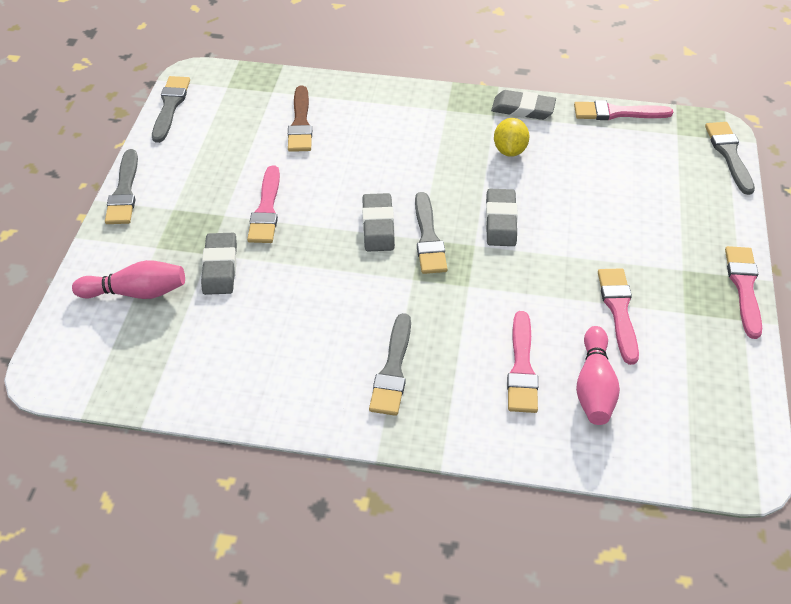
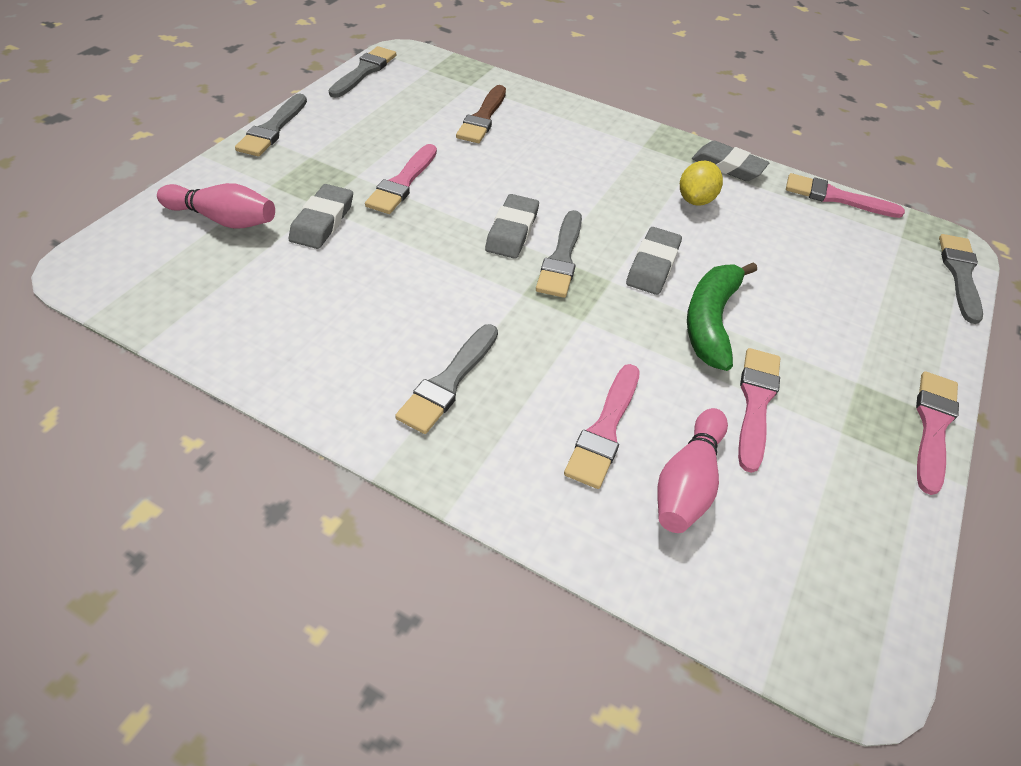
camera: 15 degrees right, 0 degrees up
(563, 255) = (711, 321): none -> green banana

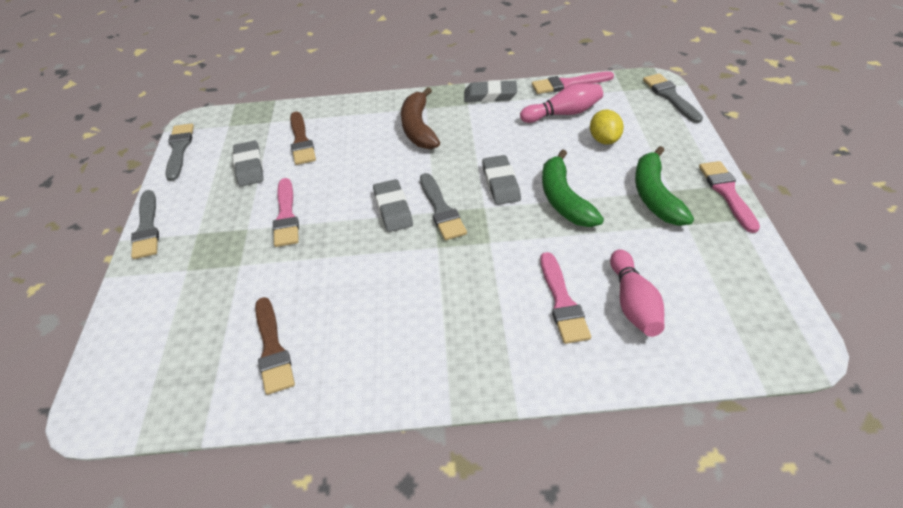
camera: 25 degrees left, 5 degrees down
(223, 219) = (174, 314): pink bowling pin -> pink bowling pin (563, 113)
(276, 301) = (272, 348): none -> brown brush
(322, 221) = (253, 274): grey eraser -> grey eraser (249, 167)
(449, 381) = (442, 330): grey brush -> none
(615, 162) = (418, 128): none -> brown banana
(695, 200) = (490, 127): yellow lemon -> yellow lemon (604, 140)
(756, 403) = (630, 234): pink brush -> none
(830, 378) = (655, 196): none -> green banana

